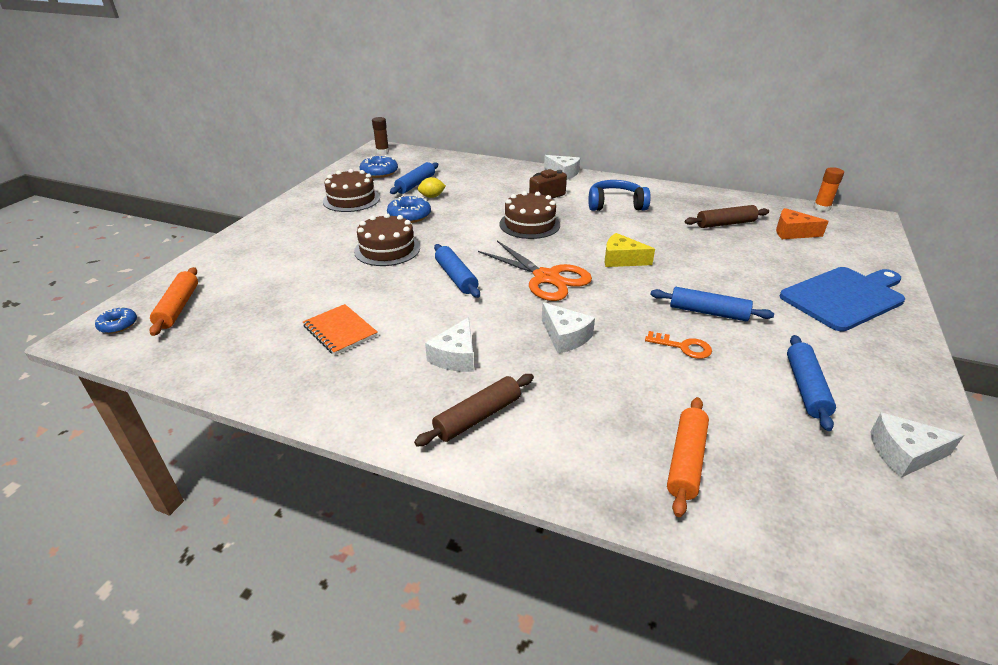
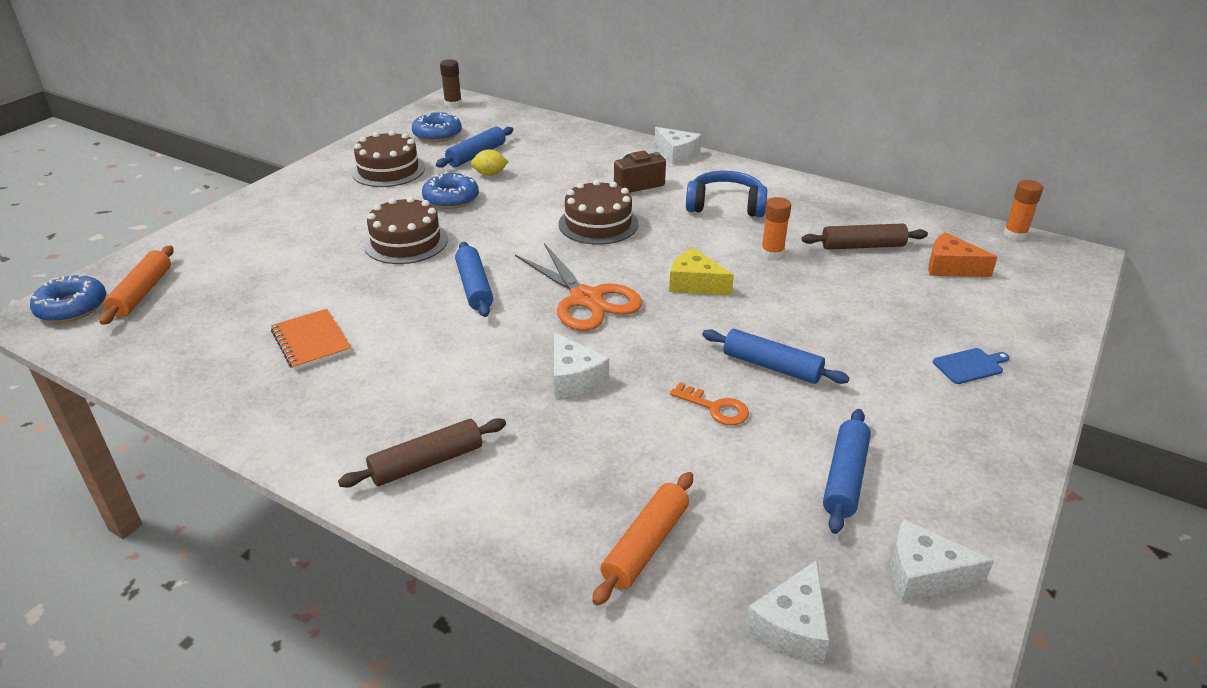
camera: 10 degrees right, 0 degrees up
(118, 325) = (72, 307): blue donut -> blue donut, size x1.61
(456, 356) = (432, 388): white cheese -> white cheese (792, 626)
(665, 234) = (772, 253): none -> orange glue stick
(845, 297) = (970, 366): blue cutting board -> blue cutting board, size x0.41

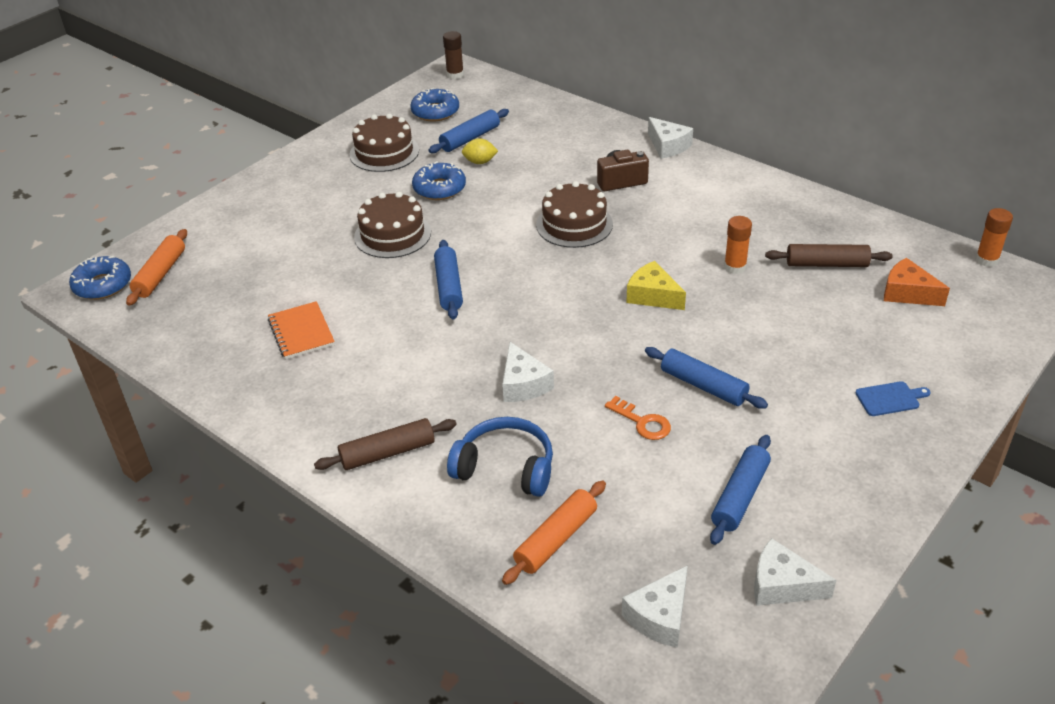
camera: 10 degrees right, 5 degrees up
(586, 299) = (548, 305): orange scissors -> none
(725, 205) = (702, 210): blue headphones -> blue headphones (505, 467)

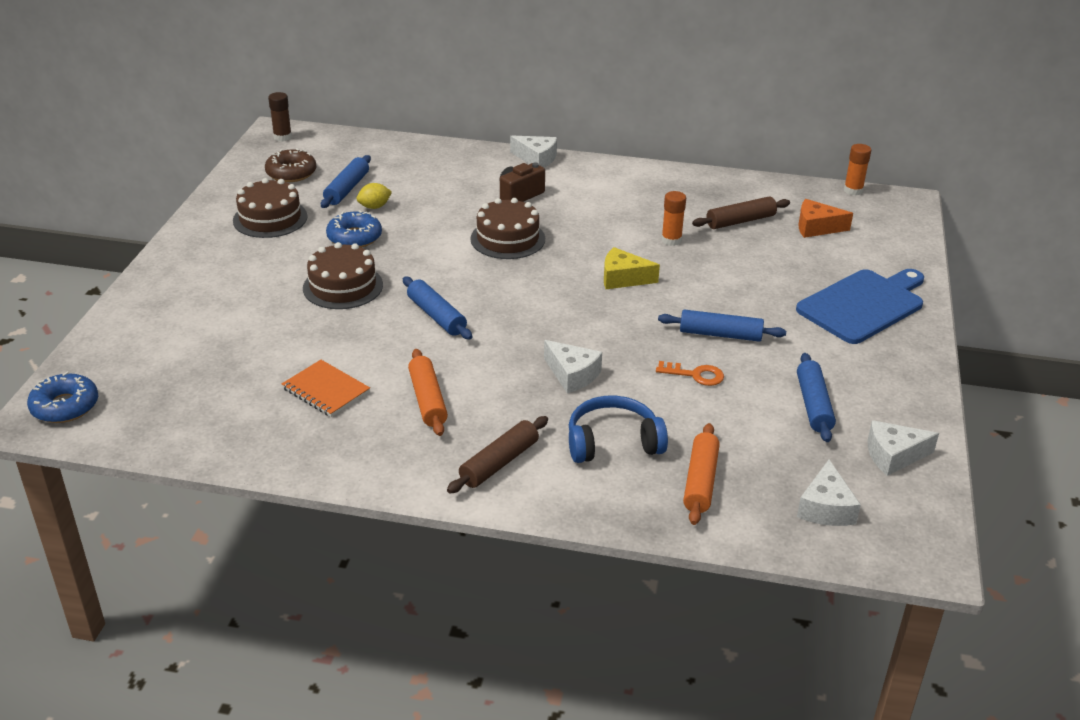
camera: 30 degrees left, 5 degrees down
(160, 274) = (124, 380): orange rolling pin -> orange rolling pin (427, 400)
(435, 112) = (291, 173): blue donut -> brown donut
(890, 399) = (864, 305): blue cutting board -> blue cutting board, size x2.42

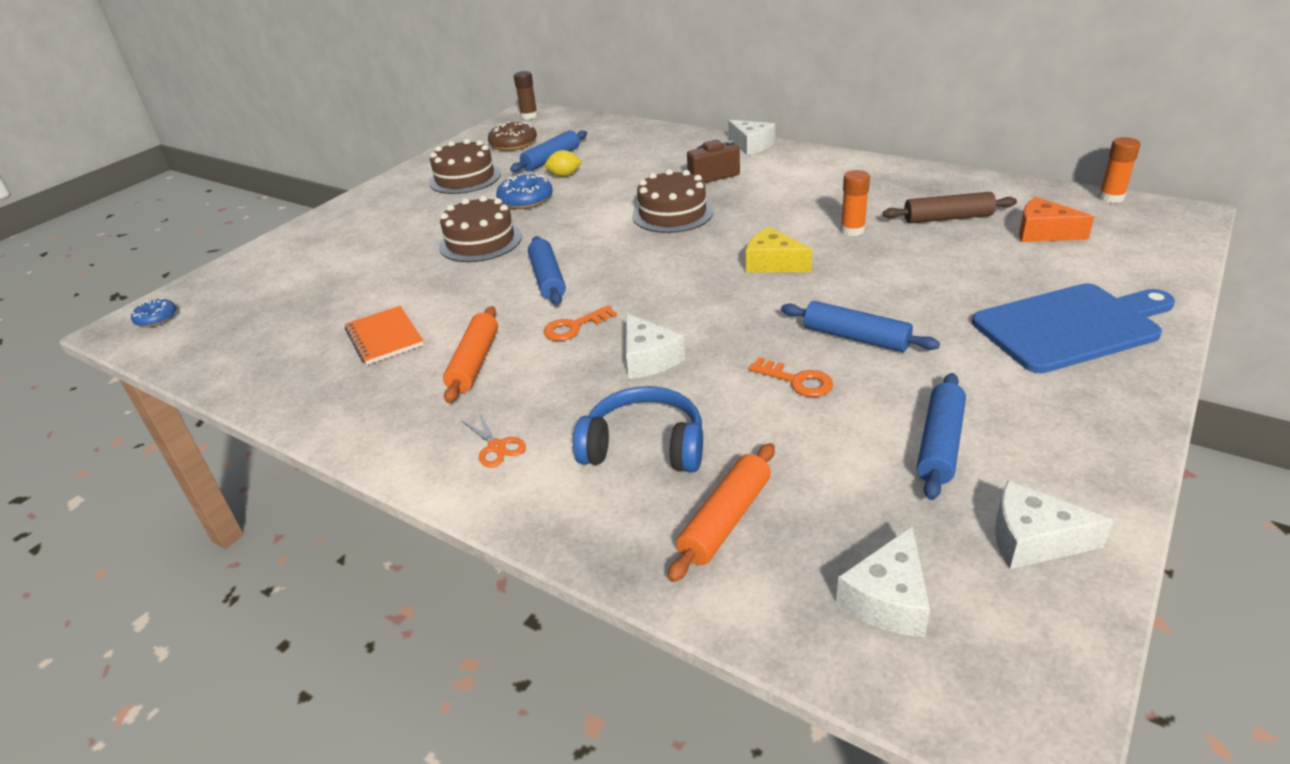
camera: 25 degrees right, 0 degrees up
(65, 406) = (156, 318): blue donut -> blue donut, size x0.62
(492, 356) = (574, 327): none -> orange key
(499, 463) = (496, 447): brown rolling pin -> orange scissors

